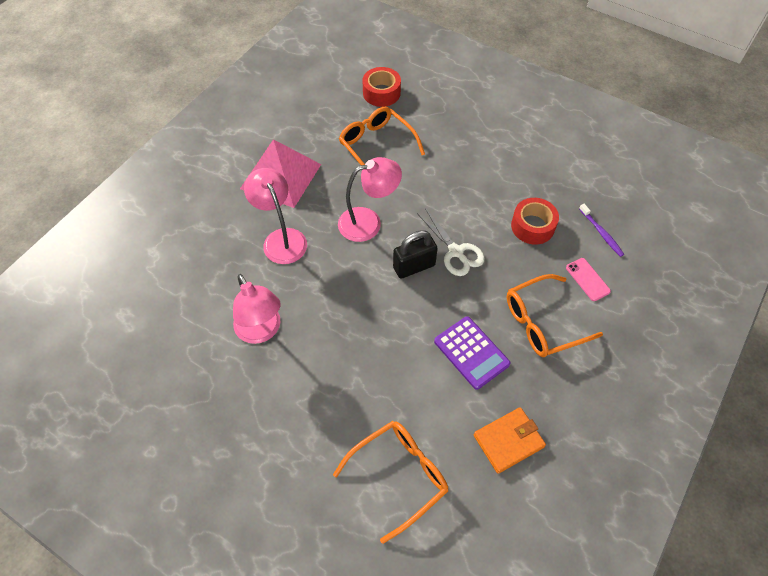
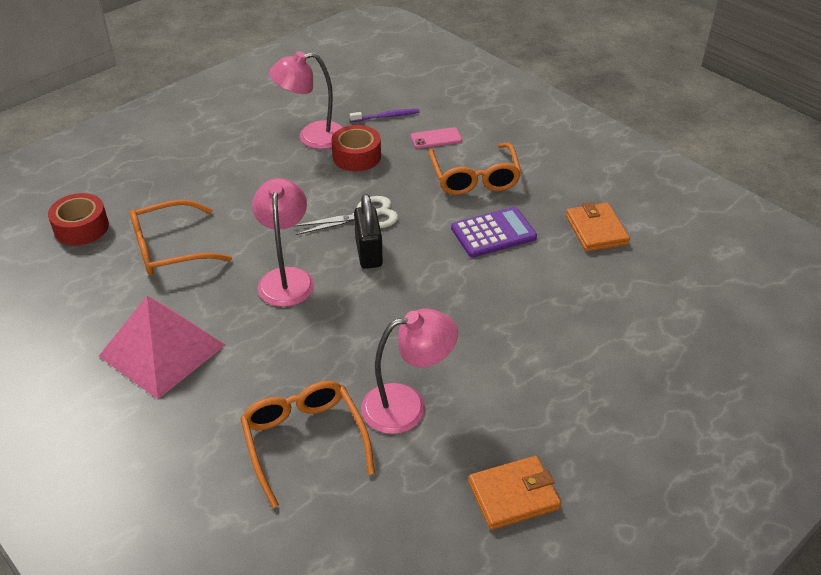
camera: 75 degrees left, 15 degrees down
(192, 418) = (513, 495): none -> orange wallet
(281, 239) = (270, 365): pink lamp -> pink lamp (312, 137)
(399, 475) = (620, 314): orange glasses -> orange glasses (304, 441)

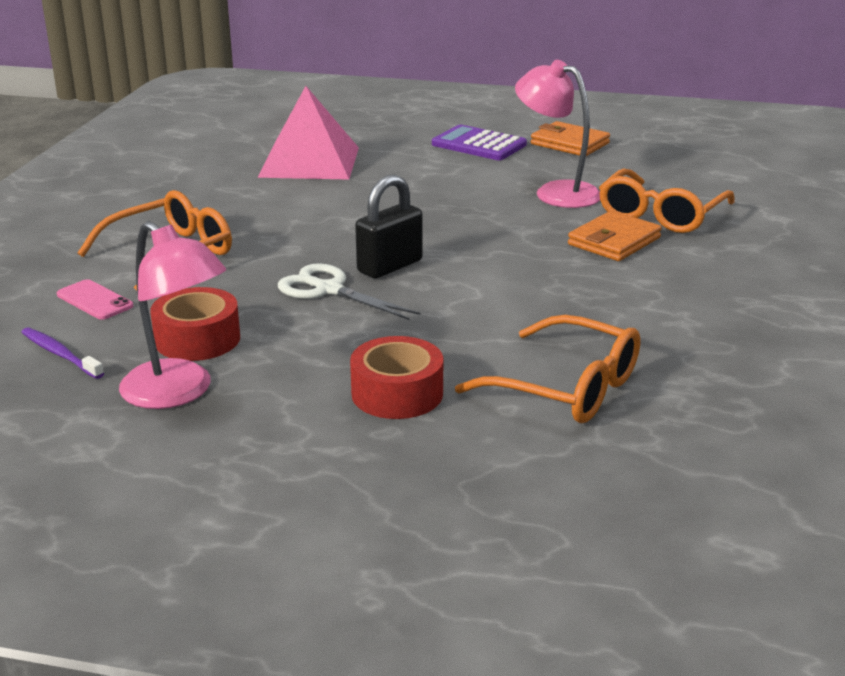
camera: 125 degrees left, 15 degrees down
(81, 228) = (643, 487): red tape -> red tape (397, 393)
(162, 350) = (701, 314): pink pyramid -> pink pyramid (309, 162)
(286, 278) = (496, 293): pink lamp -> none
(493, 233) = (270, 219): purple calculator -> purple calculator (479, 144)
(596, 230) = (207, 180): orange wallet -> orange wallet (614, 241)

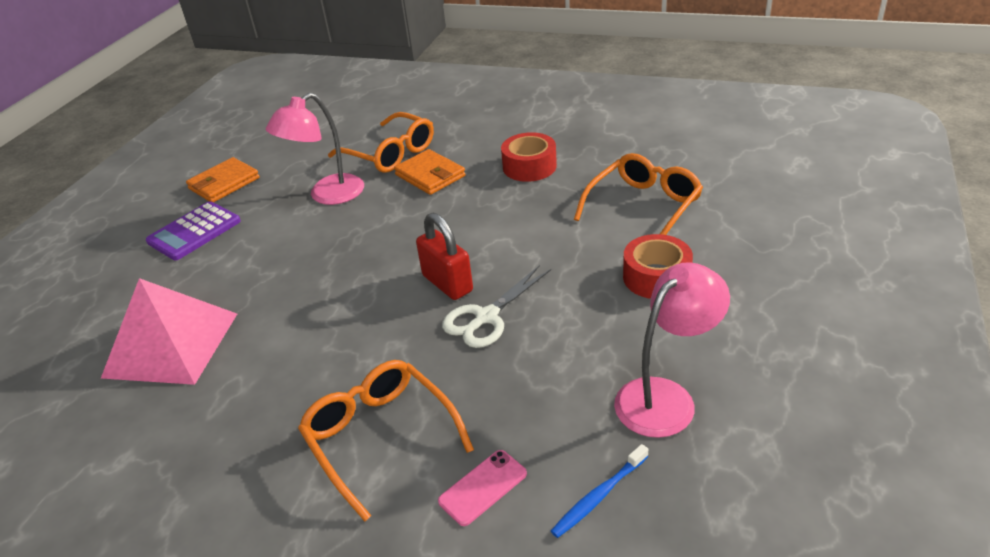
camera: 80 degrees left, 10 degrees up
(60, 354) = (598, 496): purple toothbrush -> blue toothbrush
(197, 339) = (571, 394): red tape -> red tape (529, 166)
(389, 266) = (447, 283): black padlock -> red padlock

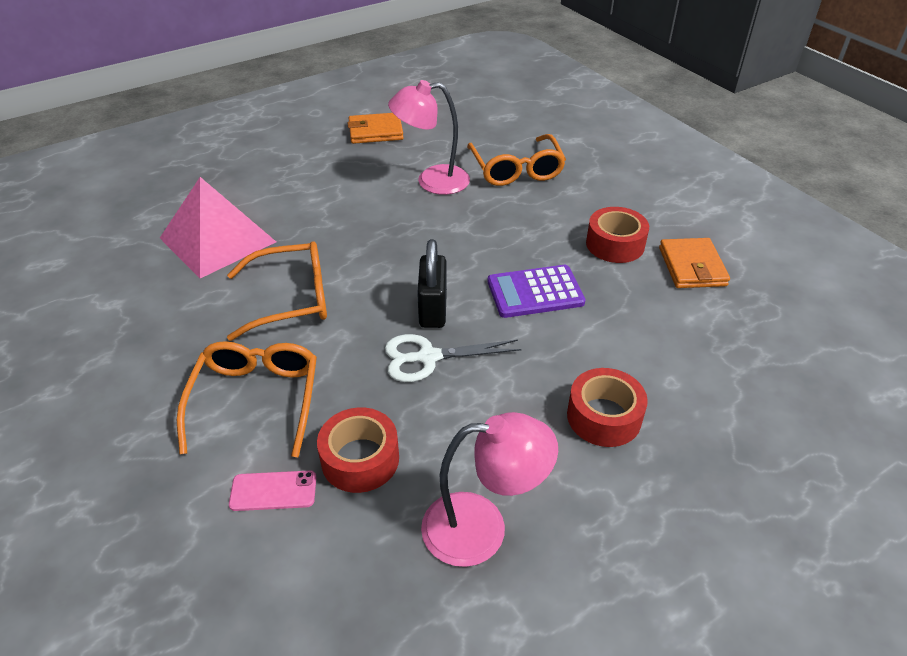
camera: 35 degrees right, 5 degrees up
(194, 231) = (318, 160): purple calculator -> purple calculator (535, 292)
(430, 175) = (525, 206): orange wallet -> orange wallet (692, 267)
(447, 283) = (433, 309): red padlock -> black padlock
(523, 417) = (360, 459): none -> red tape
(598, 496) = (337, 565): blue toothbrush -> none
(644, 207) = (673, 343): orange glasses -> orange glasses (292, 299)

